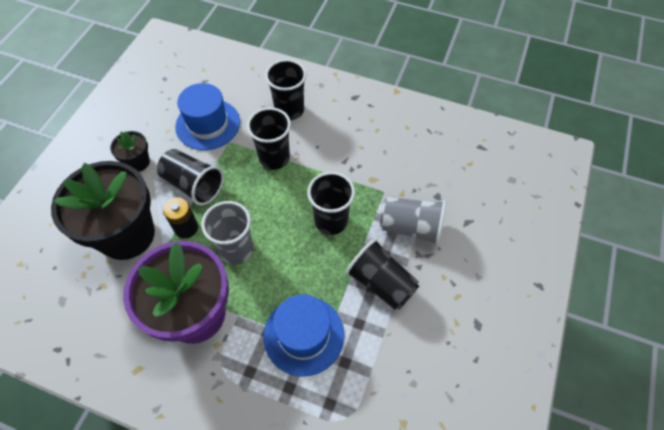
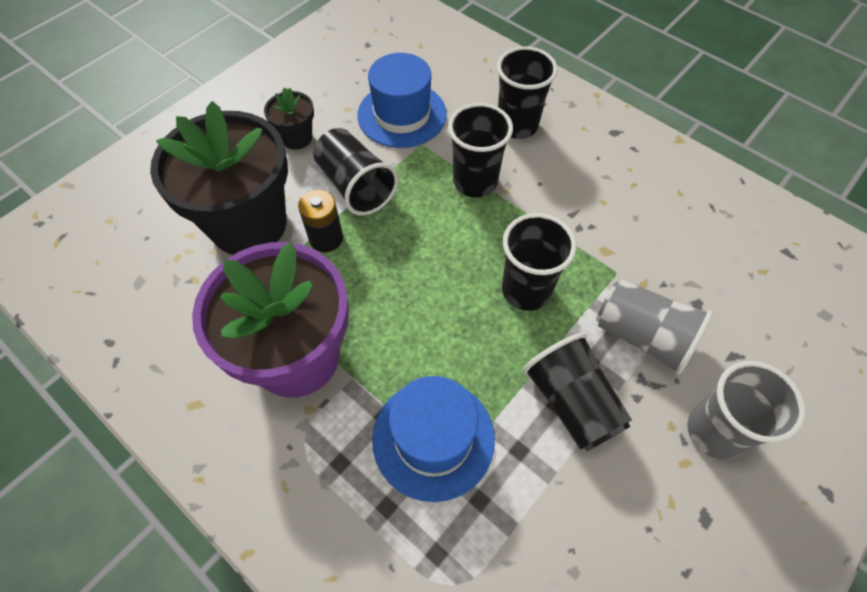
camera: 20 degrees right, 0 degrees up
(236, 249) = (381, 288): grey cup -> grey cup (714, 432)

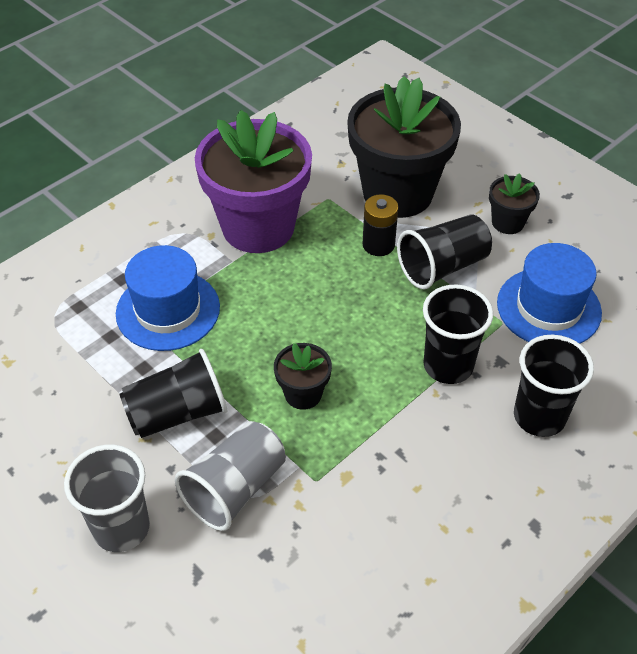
camera: 95 degrees right, 10 degrees down
(526, 290) = (303, 394): black cup -> black flower pot

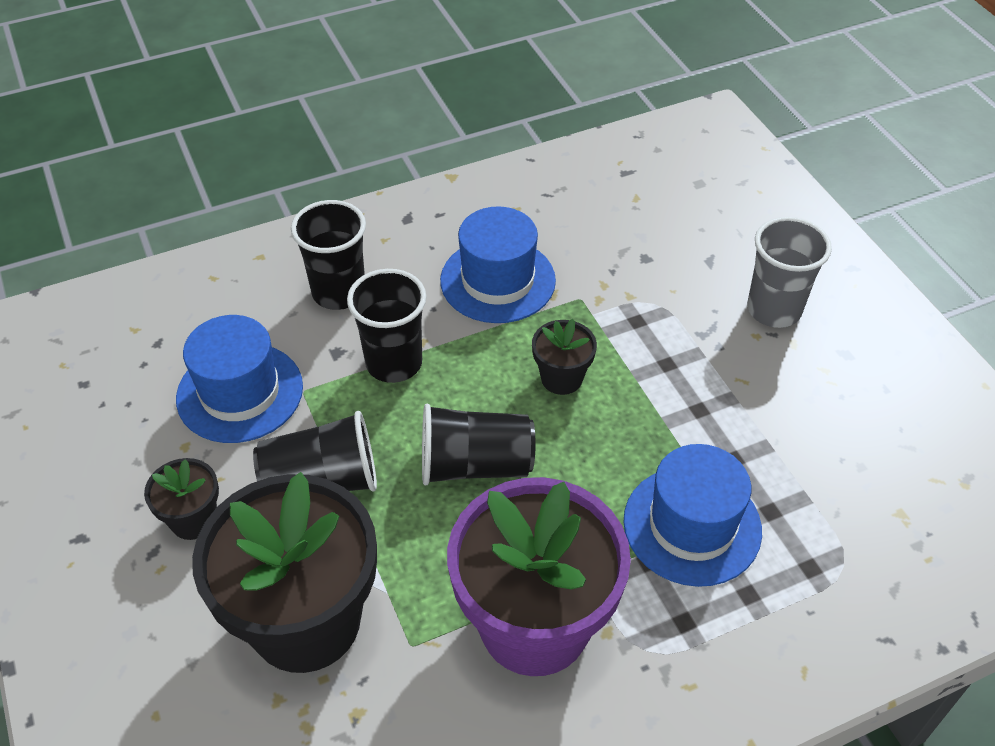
camera: 160 degrees left, 0 degrees up
(178, 413) = (702, 396): black cup -> black cup (475, 465)
(235, 488) = (659, 312): grey cup -> none
(378, 245) = (382, 539): black battery -> none
(403, 476) = (498, 280): none -> blue hat

